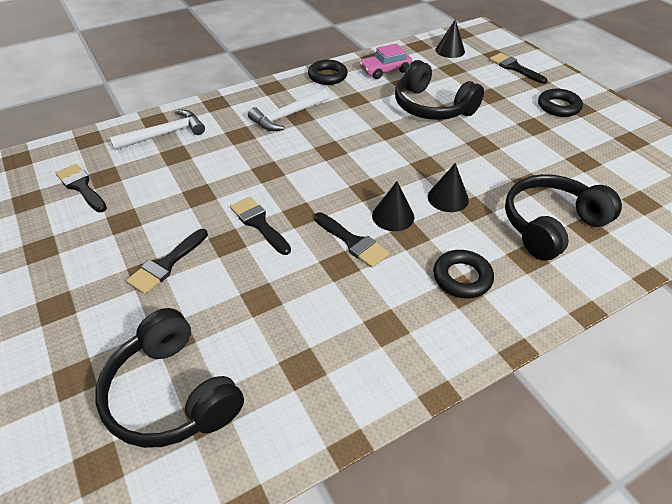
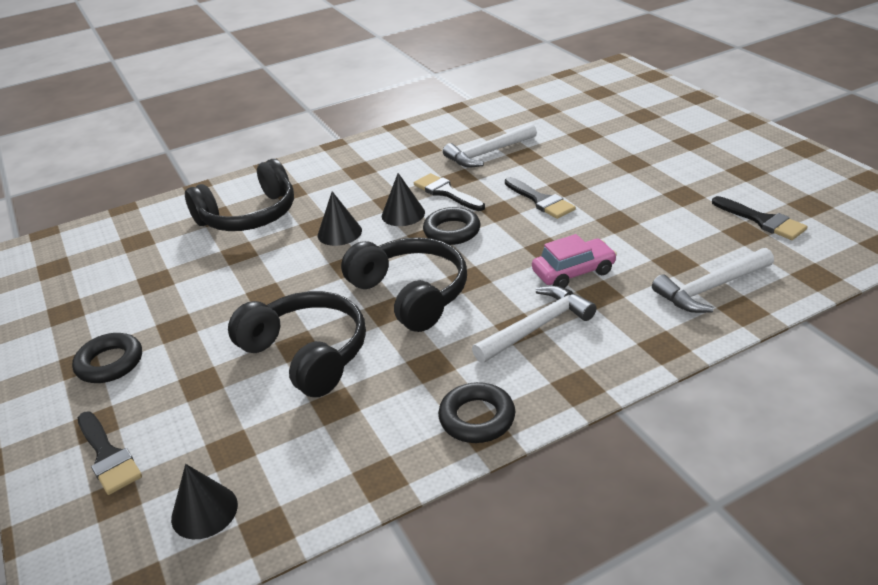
camera: 175 degrees left, 10 degrees down
(166, 264) = (616, 168): black brush -> none
(172, 393) = (570, 114): black headphones -> black headphones (410, 294)
(304, 307) = (488, 153): none -> white hammer
(385, 70) = (363, 439): pink car -> pink car (573, 272)
(462, 277) = (354, 176): black ring -> black ring (452, 231)

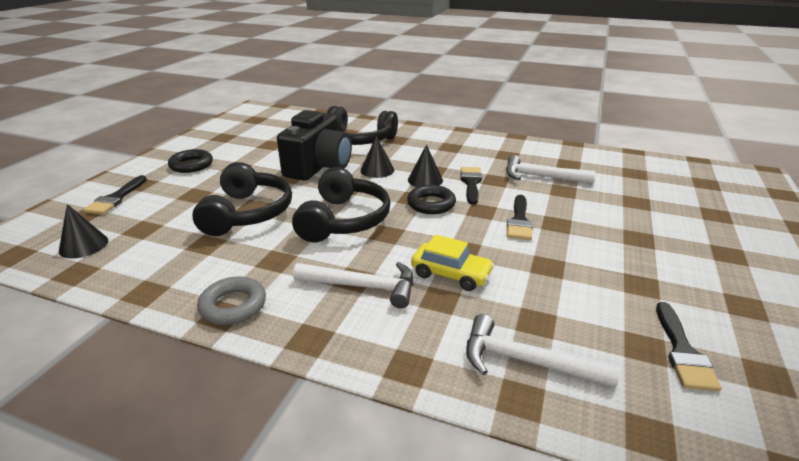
camera: 45 degrees right, 5 degrees down
(272, 267) = (318, 167): none -> black camera
(477, 418) = (233, 305): black ring -> grey ring
(573, 272) = (451, 274): pink car -> yellow car

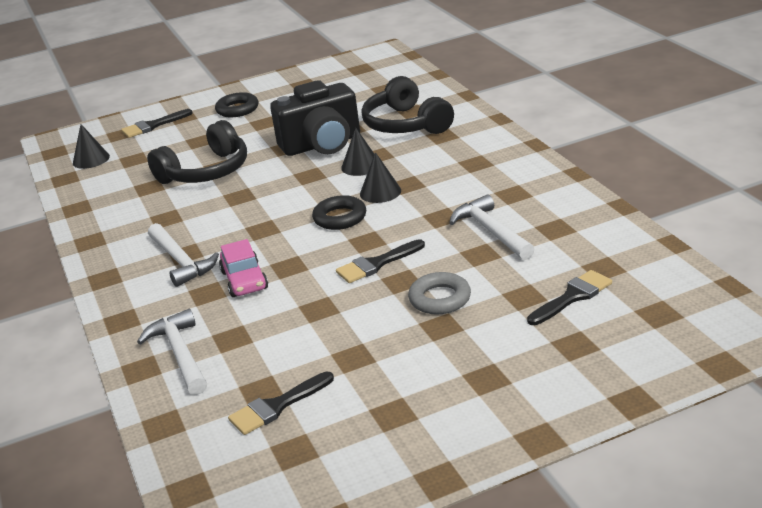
camera: 50 degrees right, 0 degrees up
(233, 305) = (101, 238): grey ring -> grey ring (440, 299)
(343, 220) = (254, 204): black headphones -> none
(451, 274) = (244, 280): yellow car -> pink car
(471, 183) = (412, 211): black brush -> black brush (572, 297)

